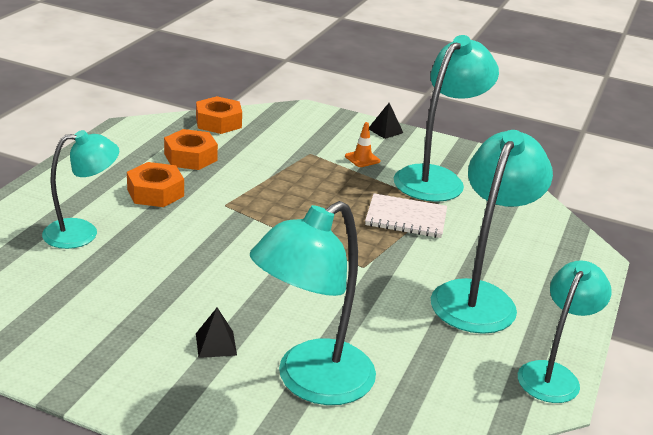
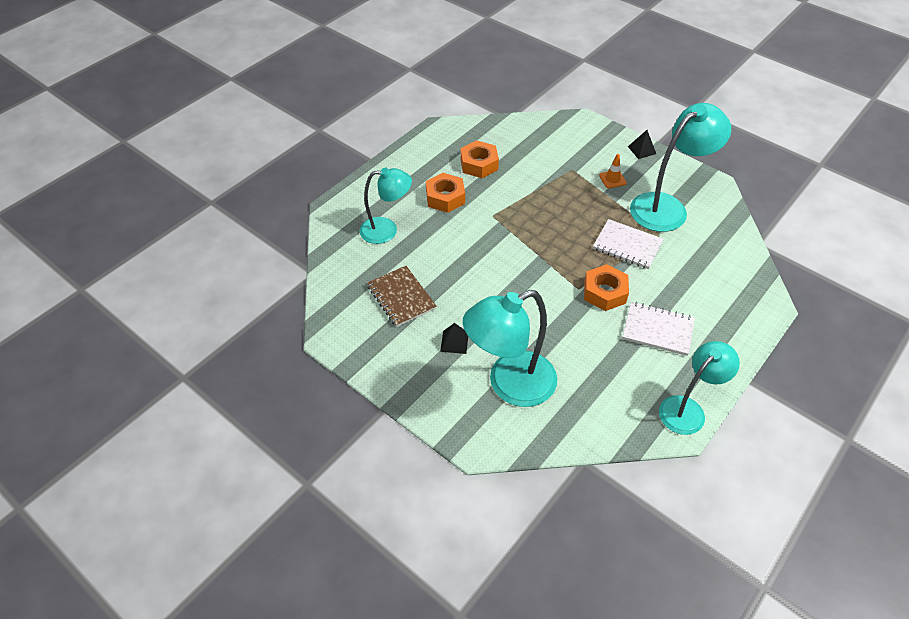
camera: 20 degrees right, 20 degrees up
(123, 303) = (401, 297): none -> brown notebook
(218, 122) = (509, 129): orange nut -> orange nut (605, 292)
(479, 297) = (658, 330): turquoise lamp -> white notebook

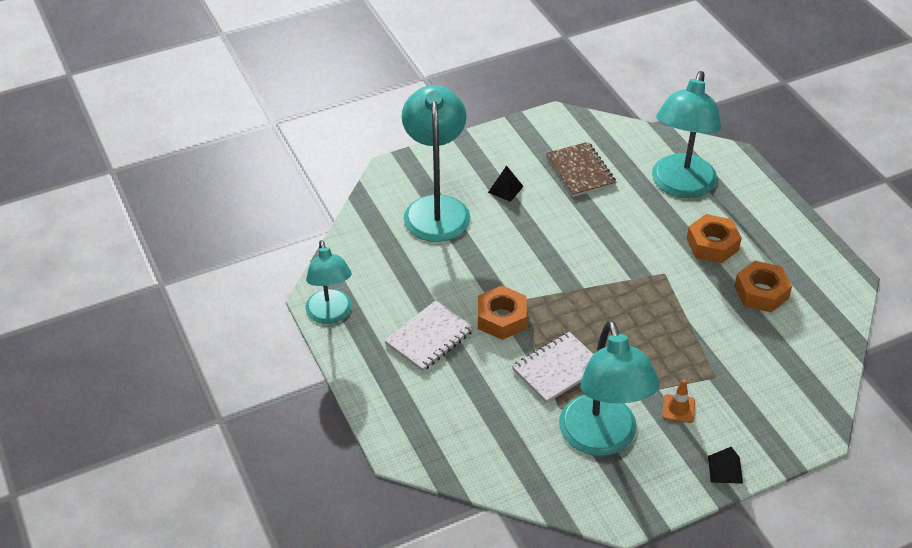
camera: 115 degrees right, 5 degrees down
(386, 230) = (680, 186): turquoise lamp -> turquoise lamp, size x1.54
(401, 297) = (580, 171): brown notebook -> brown notebook turned 75 degrees clockwise

